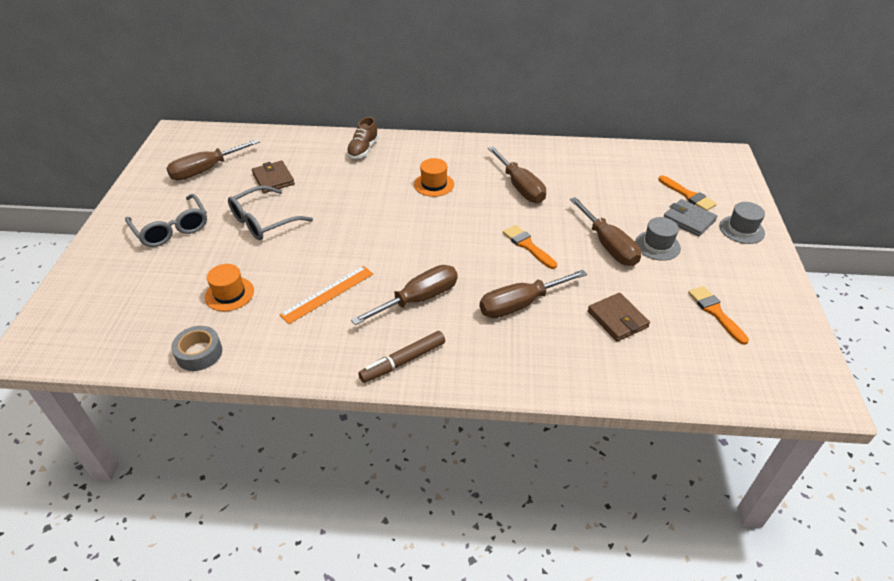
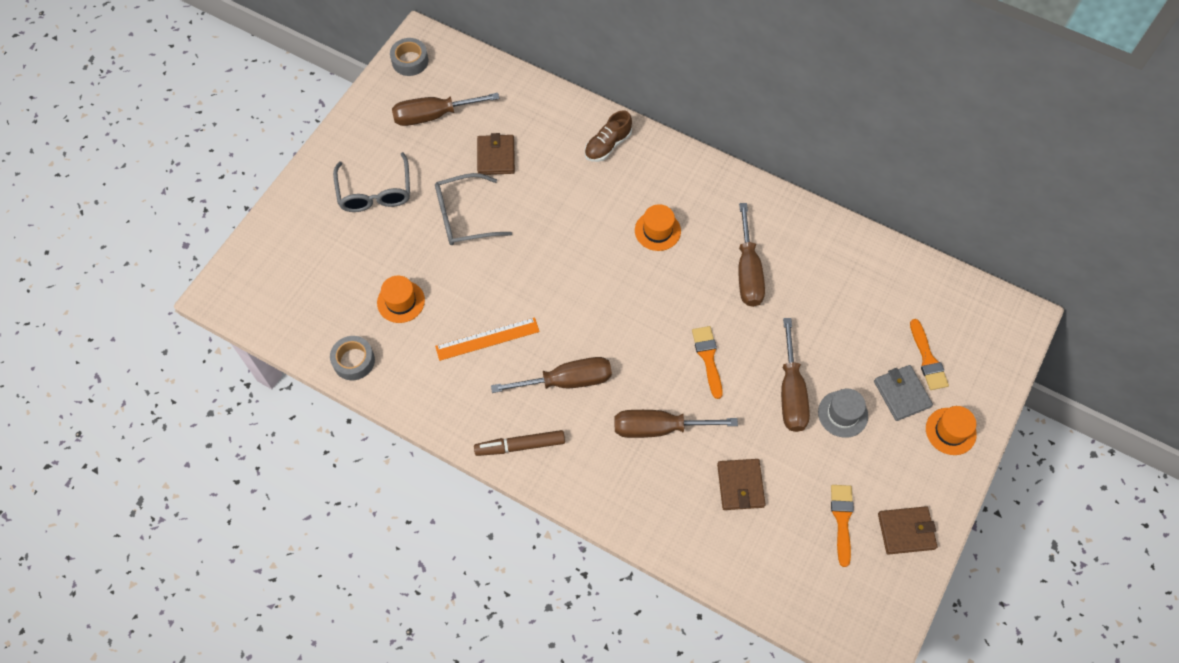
camera: 25 degrees right, 20 degrees up
(170, 145) = (410, 61): none -> grey tape
(741, 229) = (950, 431): grey hat -> orange hat
(769, 301) = (906, 531): none -> brown wallet

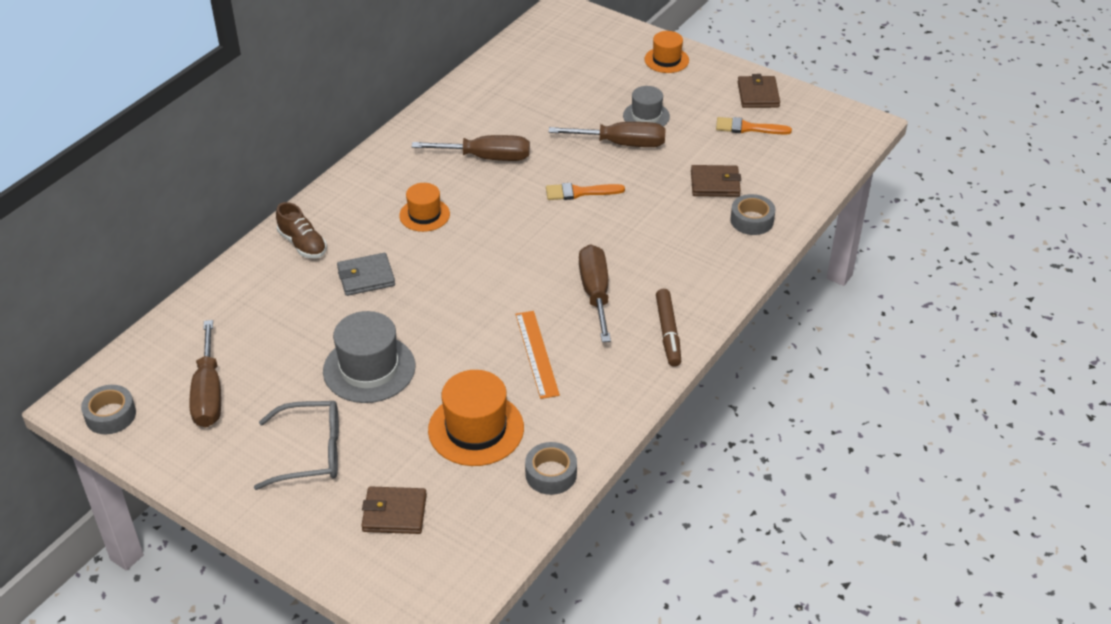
camera: 85 degrees left, 20 degrees down
(401, 301) = (476, 429): orange hat -> orange hat, size x1.64
(464, 217) = (369, 369): grey glasses -> grey hat
(496, 156) = (290, 337): brown wallet -> brown wallet (394, 513)
(658, 428) = (653, 231): brown screwdriver -> none
(687, 522) = (752, 220): none -> grey tape
(902, 394) = (629, 81): grey wallet -> grey wallet (366, 277)
(927, 359) = (596, 63): orange brush -> none

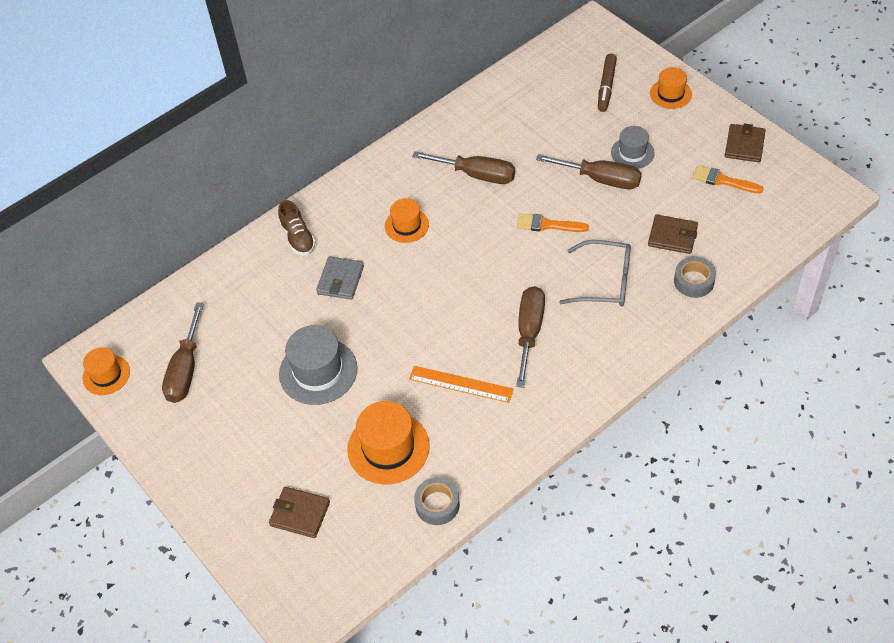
camera: 20 degrees right, 10 degrees up
(110, 415) = (106, 375): grey tape -> orange hat
(311, 452) = (250, 442): grey glasses -> grey glasses (605, 281)
(366, 277) = (340, 280): grey wallet -> grey wallet turned 75 degrees counterclockwise
(537, 354) = (461, 384): orange ruler -> orange ruler turned 75 degrees counterclockwise
(668, 332) = (581, 385): brown marker -> brown marker (606, 87)

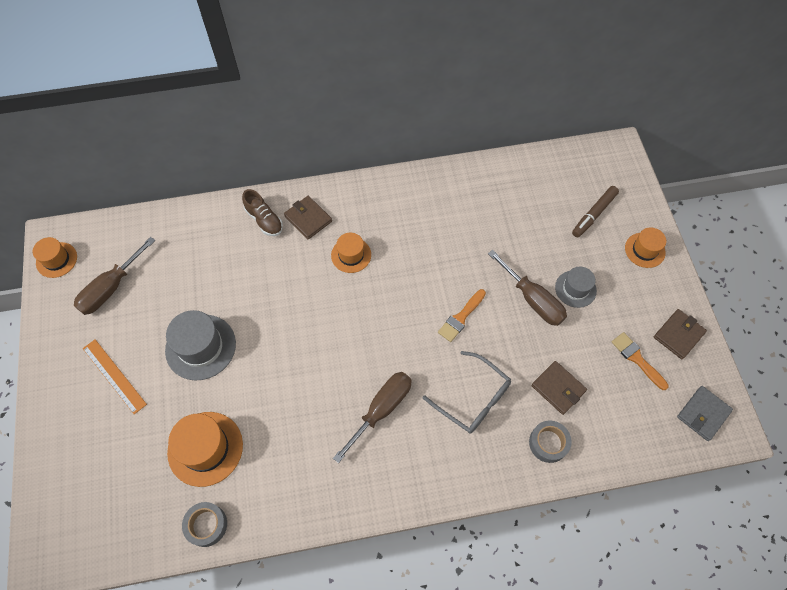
camera: 25 degrees right, 10 degrees up
(298, 237) = (264, 220): brown shoe -> brown shoe turned 45 degrees counterclockwise
(300, 514) = (104, 466): brown wallet -> brown wallet (308, 219)
(340, 280) = (270, 275): grey wallet -> grey wallet (703, 414)
(461, 384) = (297, 425): orange ruler -> orange ruler (114, 376)
(477, 175) = (435, 239): brown screwdriver -> none
(547, 225) = (461, 317): orange brush -> orange brush turned 90 degrees counterclockwise

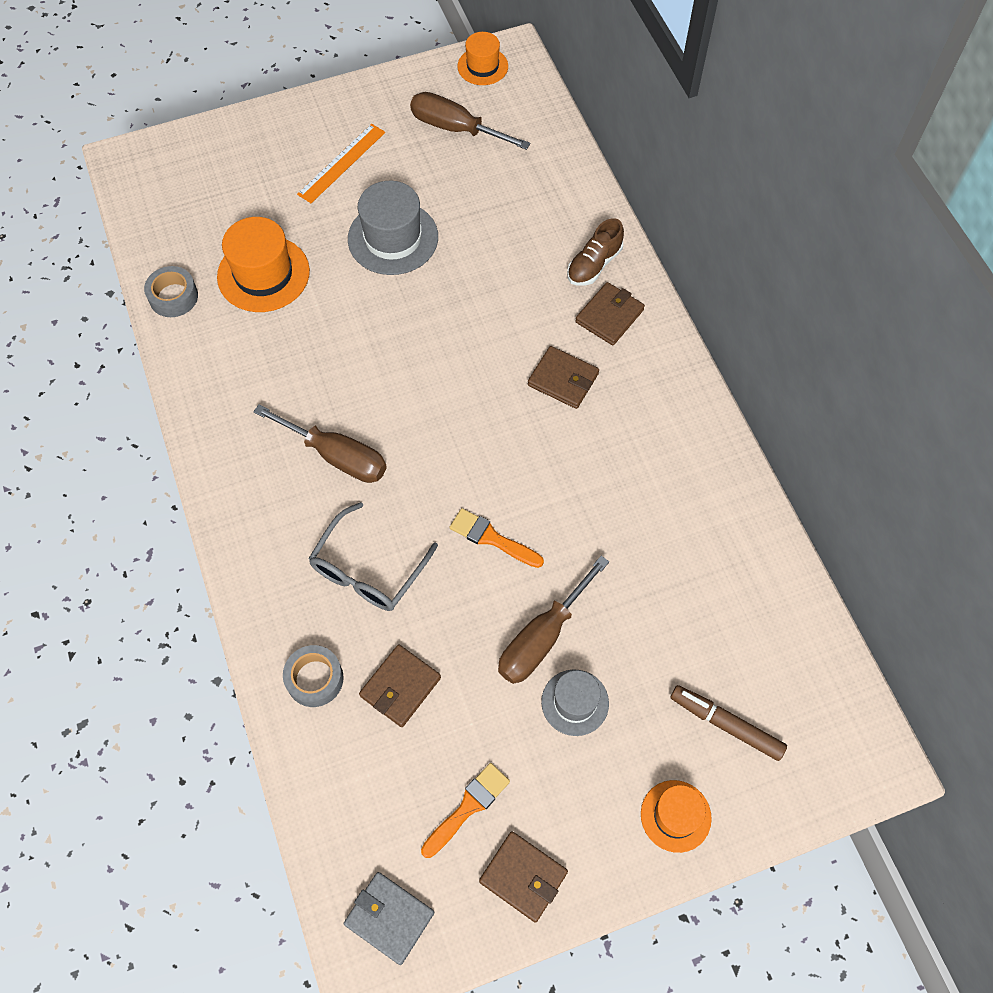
camera: 80 degrees right, 0 degrees up
(351, 255) = (563, 379): orange hat -> brown wallet

